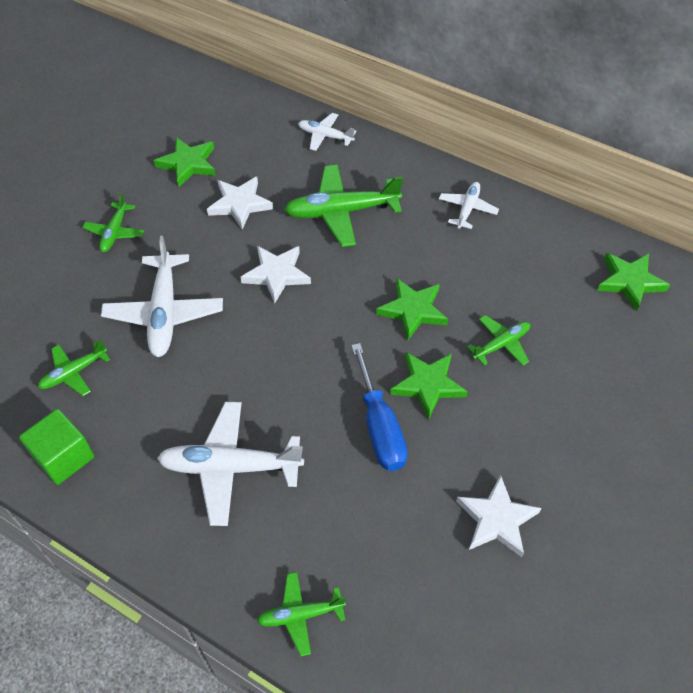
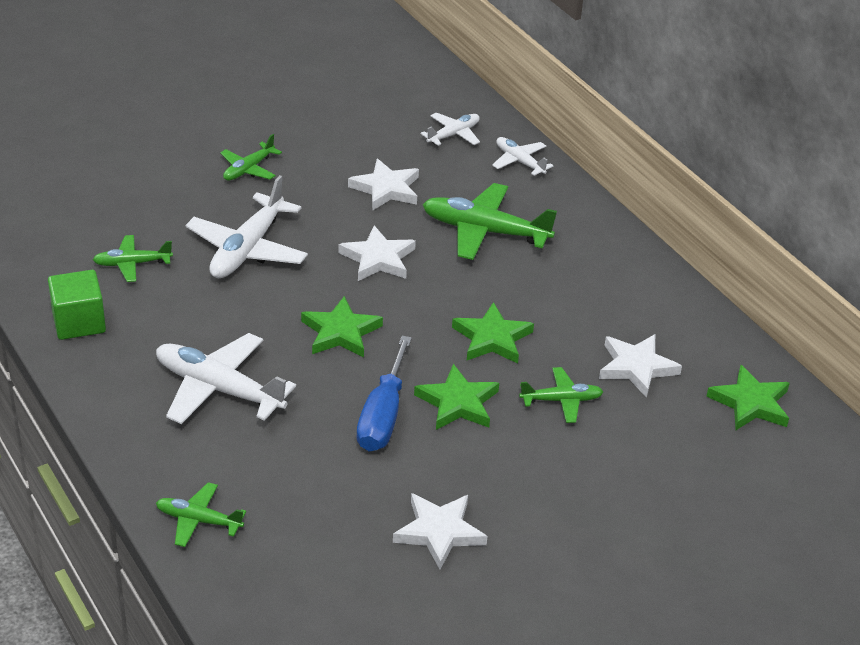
camera: 25 degrees right, 15 degrees down
(188, 164) = (360, 138): green star -> green star (340, 332)
(467, 209) = (622, 276): white plane -> white plane (453, 134)
(533, 287) = (636, 367): none -> white star

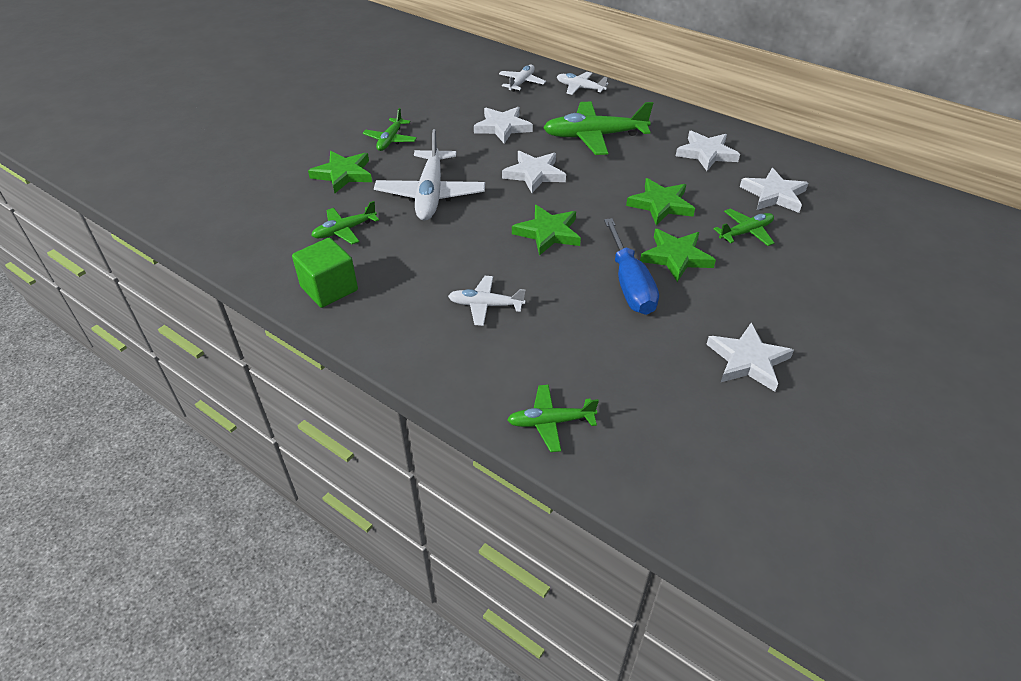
camera: 20 degrees left, 5 degrees up
(218, 389) = (485, 305): white plane -> white plane, size x0.56
(601, 293) = (706, 153): none -> white star
(750, 403) = (867, 195): green star -> green star (343, 174)

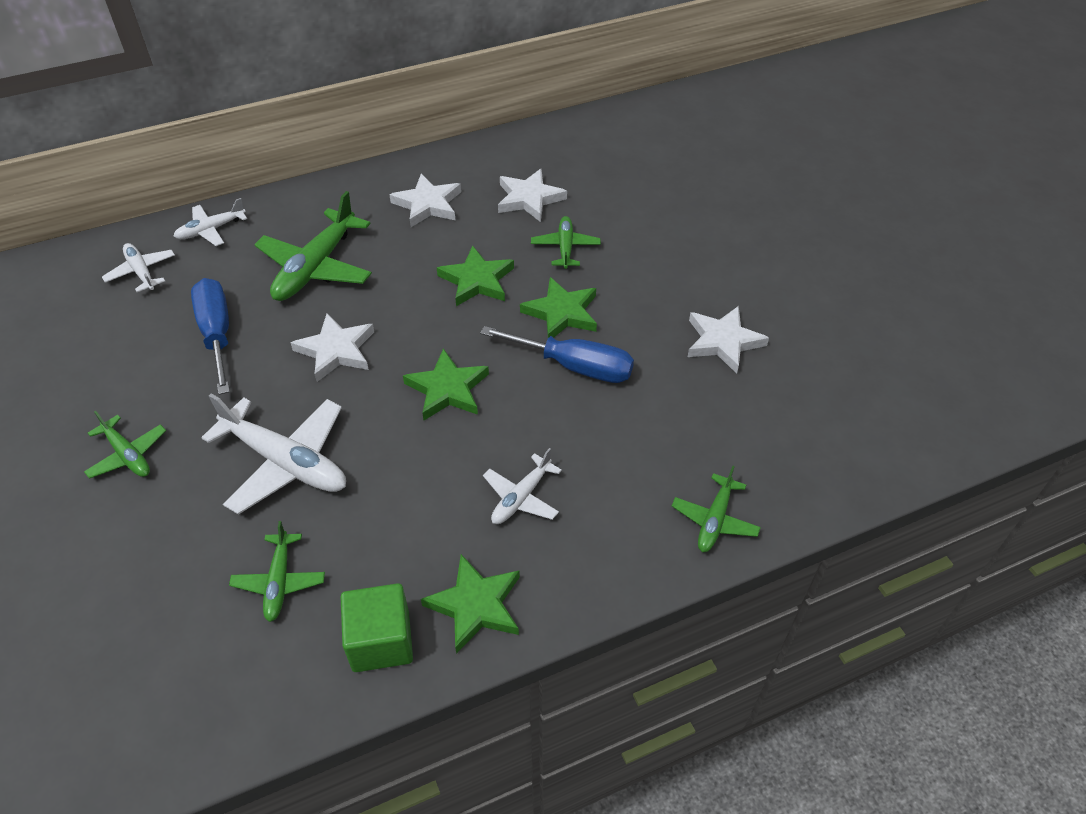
camera: 60 degrees left, 5 degrees up
(343, 174) = (154, 538): green star -> green star (475, 605)
(502, 127) = (217, 334): white star -> blue screwdriver

